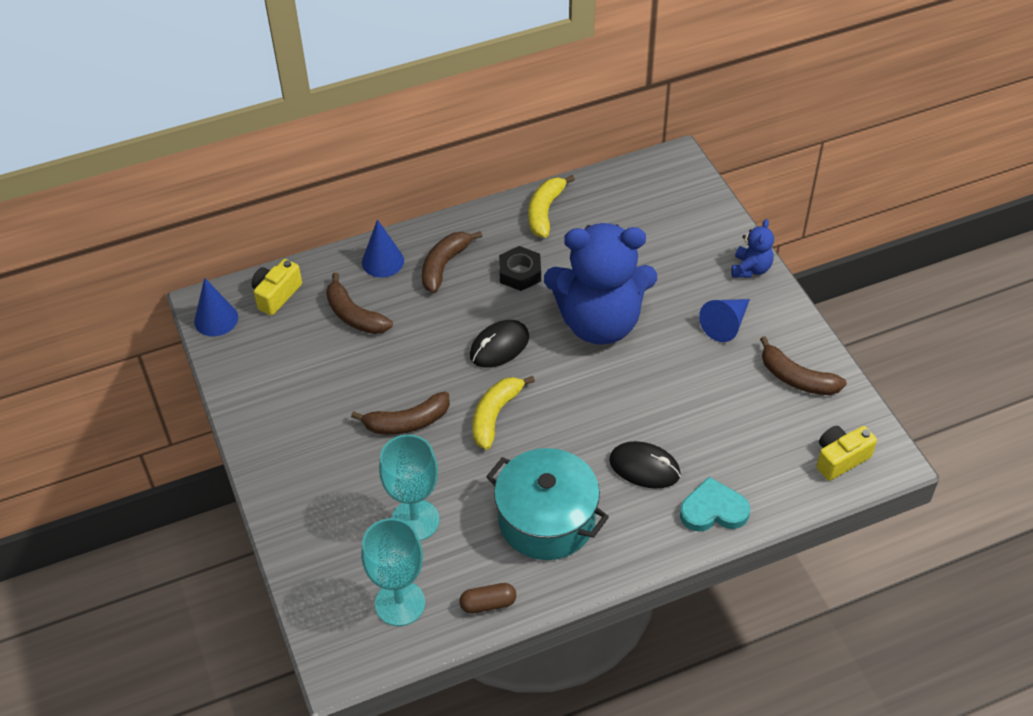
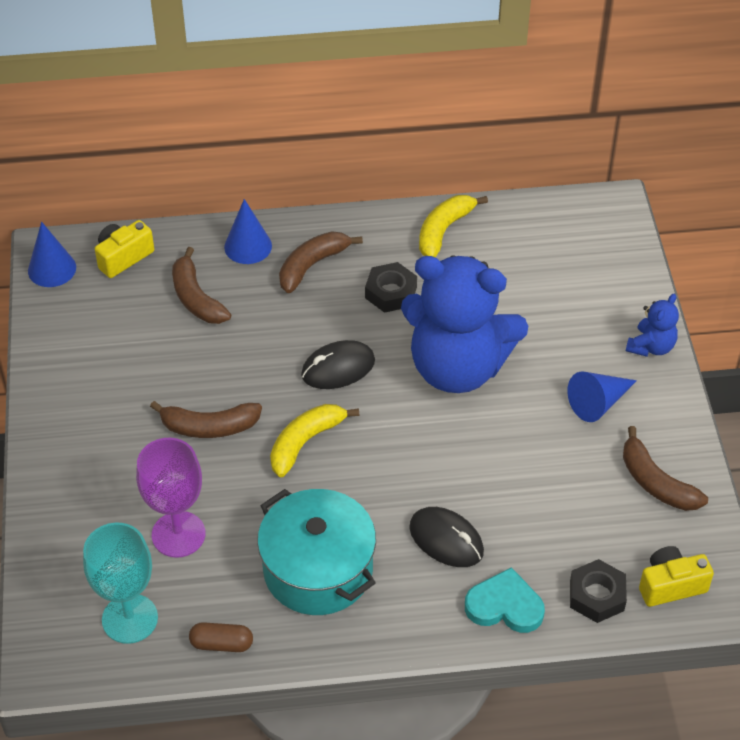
camera: 15 degrees right, 0 degrees up
(415, 520) = (178, 534): turquoise goblet -> purple goblet
(784, 482) = (596, 595): none -> black nut

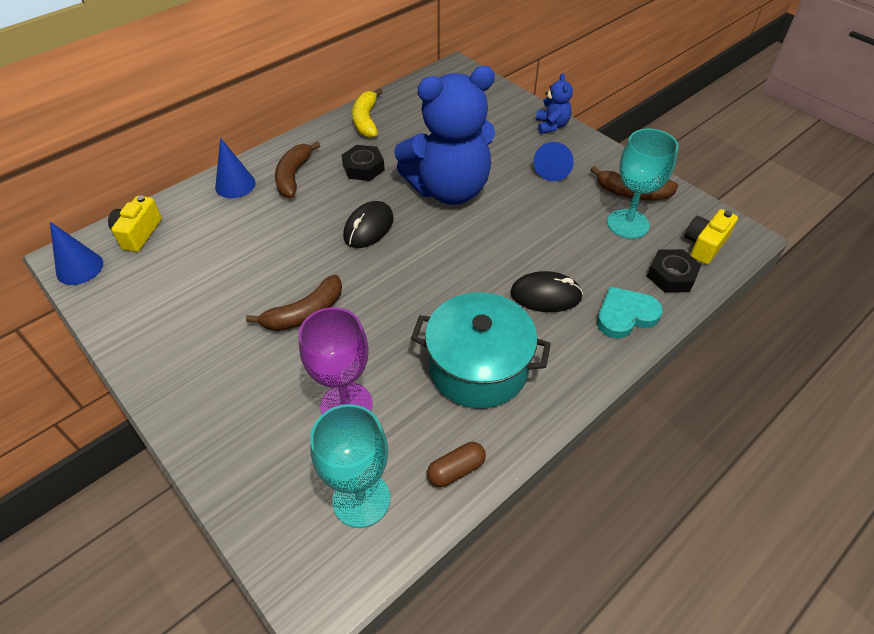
camera: 35 degrees left, 0 degrees up
(196, 298) = (221, 233): brown banana -> none
(305, 442) = (388, 285): yellow banana -> none
(612, 514) = (628, 224): none -> turquoise goblet

